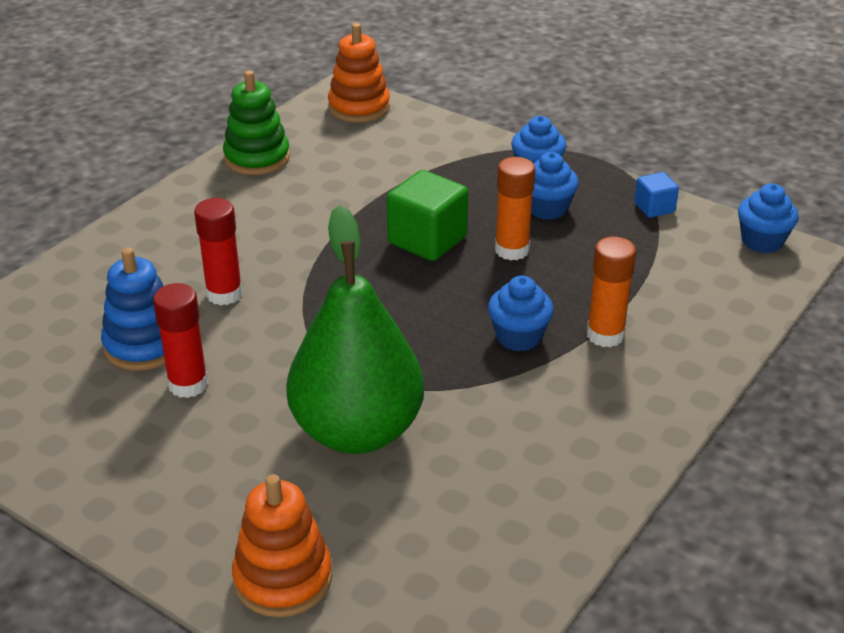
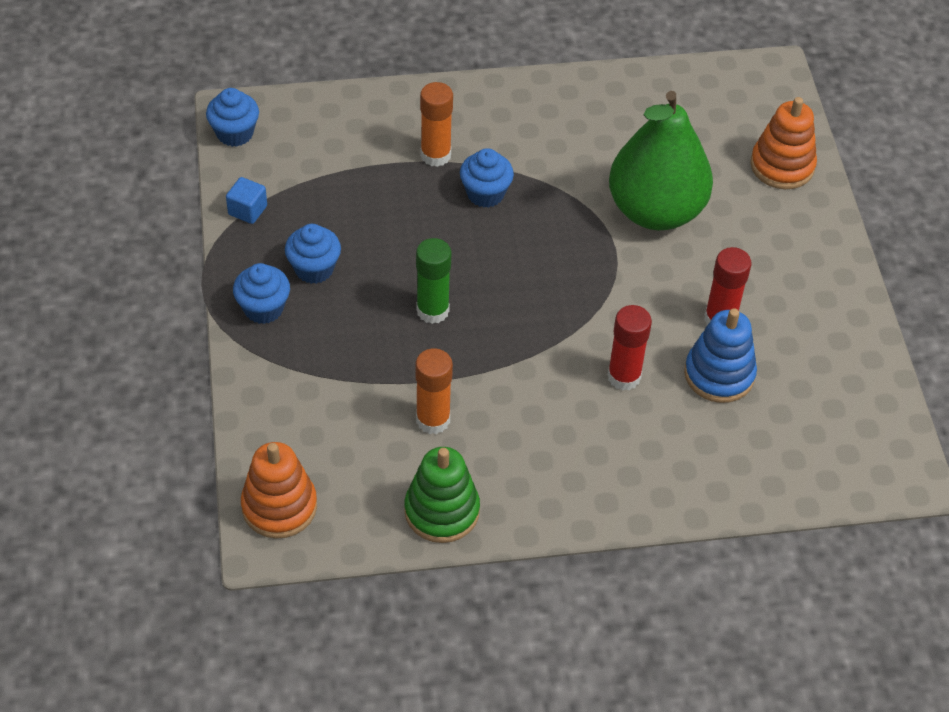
camera: 135 degrees left, 15 degrees up
(427, 240) = (432, 310): green cube -> green glue stick
(512, 250) = (392, 256): orange glue stick -> orange glue stick (433, 420)

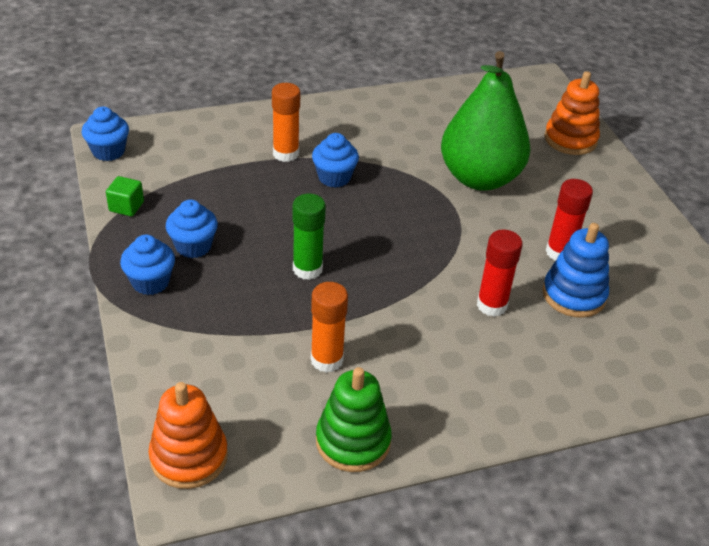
camera: 10 degrees left, 10 degrees down
(247, 210) = (126, 206): blue cube -> green cube

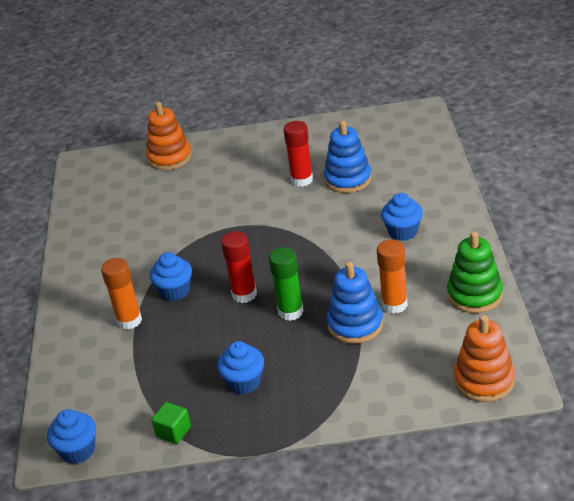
camera: 70 degrees left, 5 degrees down
(150, 282) = (285, 410): blue cupcake -> blue cupcake (403, 232)
(288, 326) = (355, 325): none -> blue stacking toy
(480, 178) = (203, 209): green pear -> none
(492, 305) = (351, 218): red glue stick -> red glue stick (244, 294)

